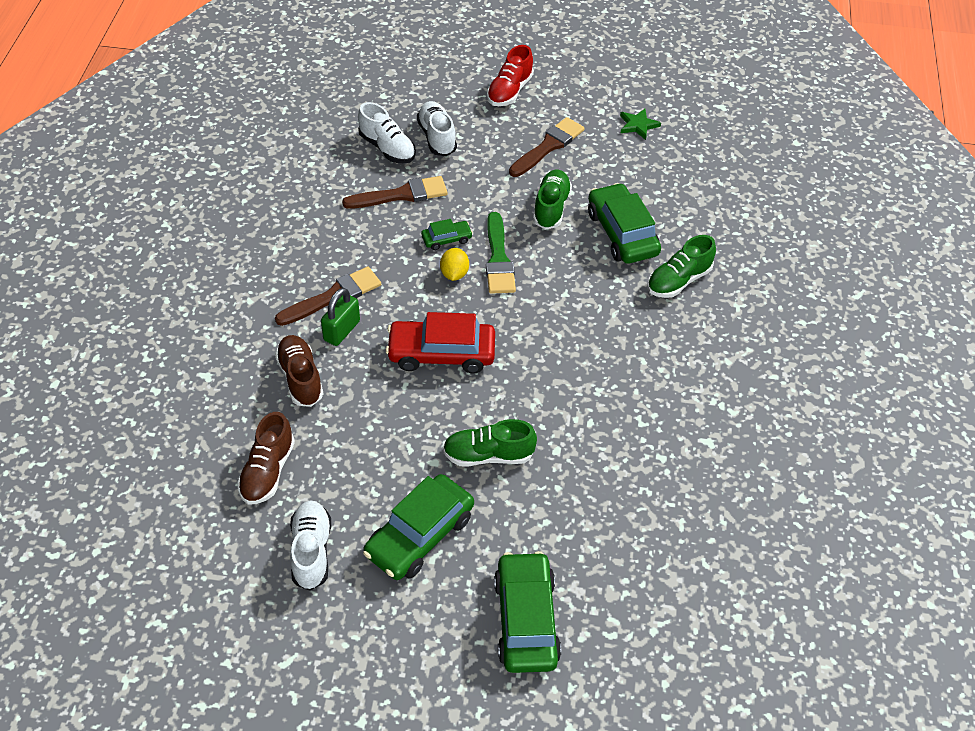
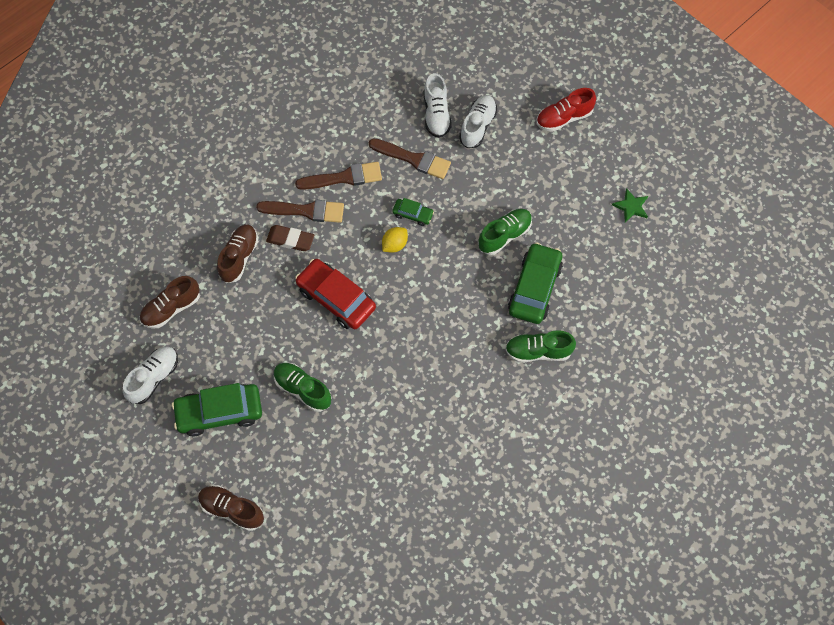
camera: 40 degrees right, 15 degrees up
(341, 330) = (290, 240): green padlock -> brown eraser
(498, 259) = (433, 252): green brush -> none
(526, 620) = (232, 510): green car -> brown shoe
(548, 146) = (548, 183): brown brush -> brown brush (344, 177)

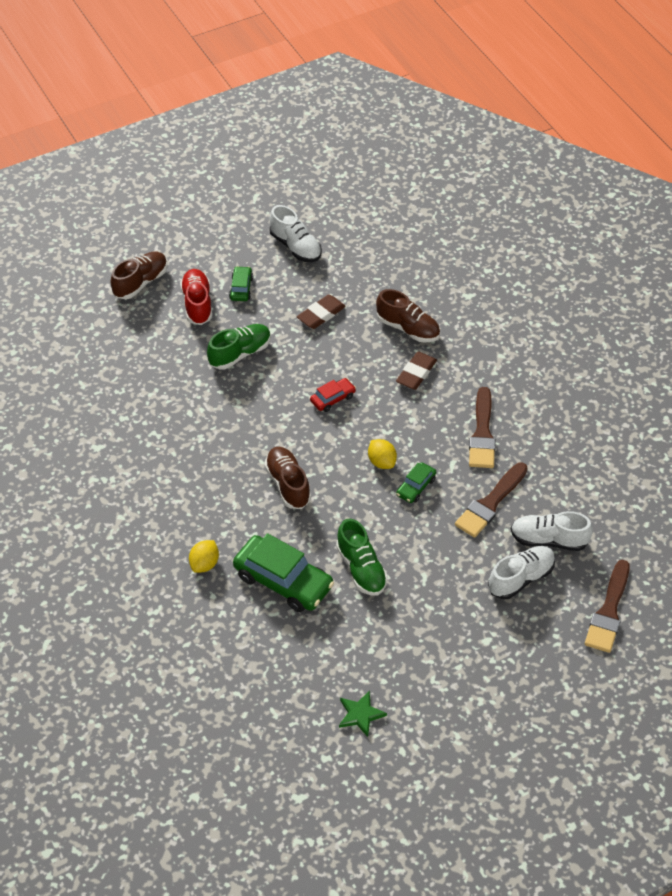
camera: 105 degrees right, 15 degrees down
(171, 308) = (366, 269): brown shoe -> brown shoe (288, 484)
(219, 412) = (241, 288): green car -> green car, size x0.50
(238, 333) = (321, 314): none -> brown eraser
(306, 211) = (448, 392): brown brush -> brown brush (608, 612)
(336, 298) = (333, 399): red car -> red car, size x0.50
(477, 126) = (521, 578): white shoe -> white shoe turned 75 degrees counterclockwise
(538, 351) = (204, 564): green shoe -> yellow lemon
(564, 118) = (512, 676): red shoe -> red shoe (197, 304)

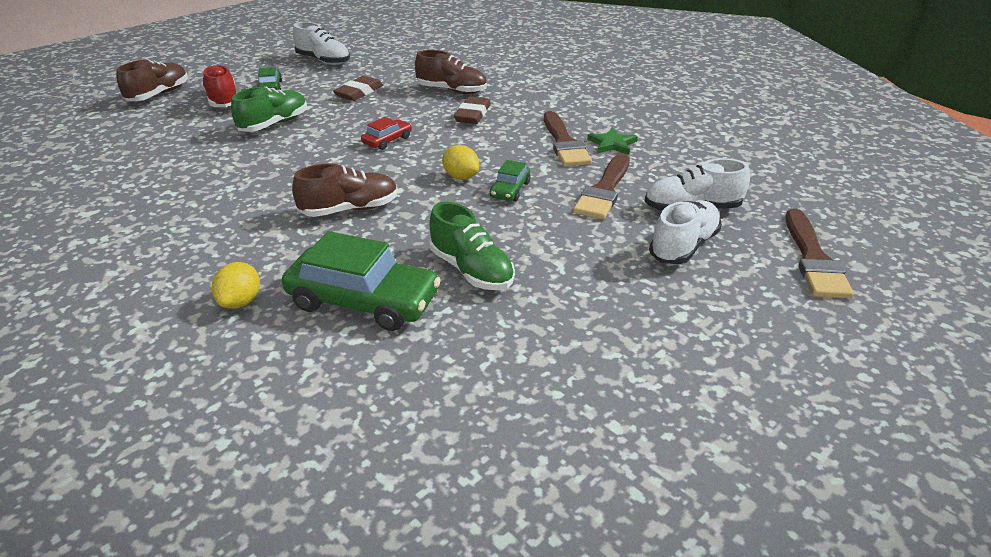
camera: 15 degrees left, 15 degrees down
(288, 484) = (350, 209): brown shoe -> brown shoe turned 105 degrees clockwise
(360, 714) = (539, 450): green star -> green star (612, 144)

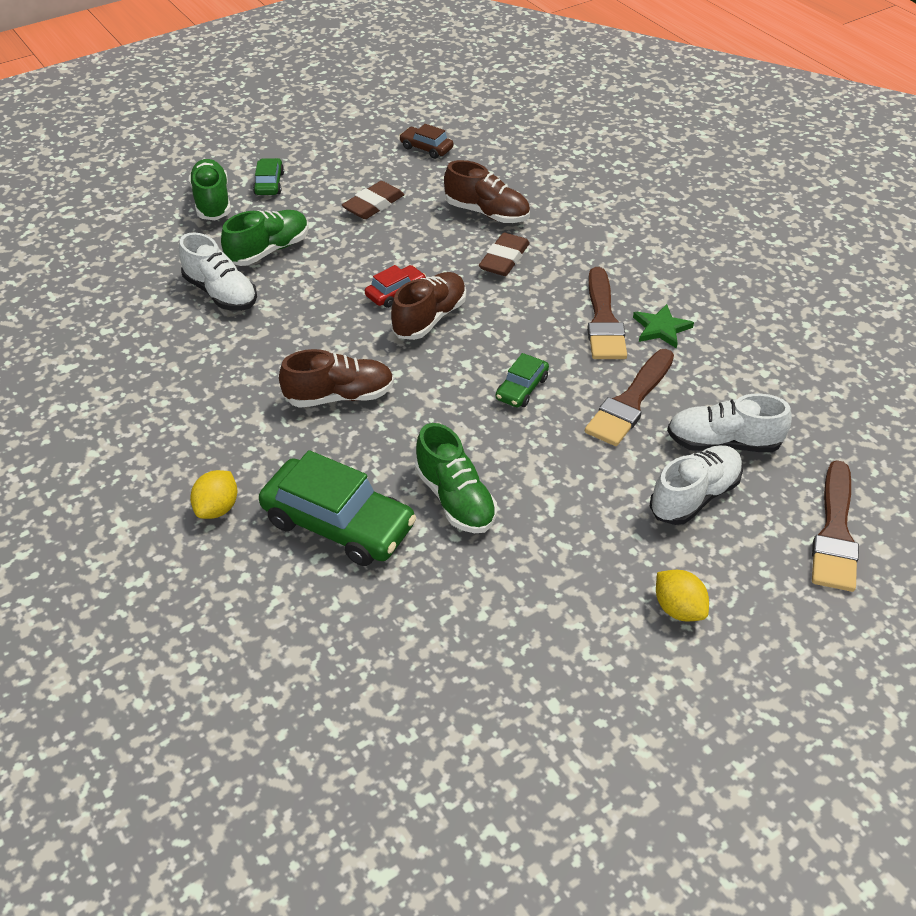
camera: 10 degrees right, 10 degrees up
(159, 95) = (139, 184): brown shoe -> brown shoe (429, 318)
(223, 100) = (212, 202): red shoe -> green shoe
(323, 61) = (337, 141): white shoe -> white shoe (221, 293)
(395, 60) = (426, 148): none -> brown car
(461, 177) = (470, 361): yellow lemon -> yellow lemon (678, 609)

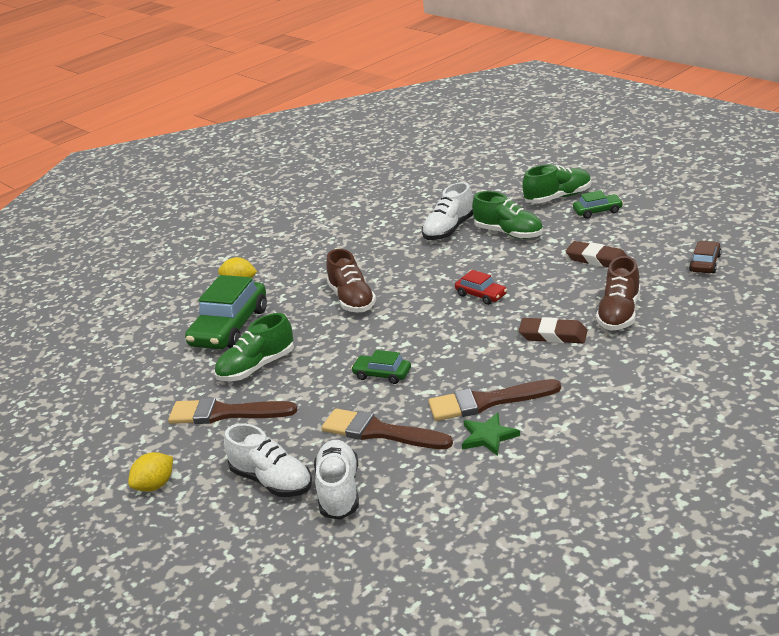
camera: 85 degrees right, 15 degrees down
(429, 318) = (454, 316): brown shoe -> none
(835, 533) = (236, 569): brown brush -> brown brush (225, 413)

